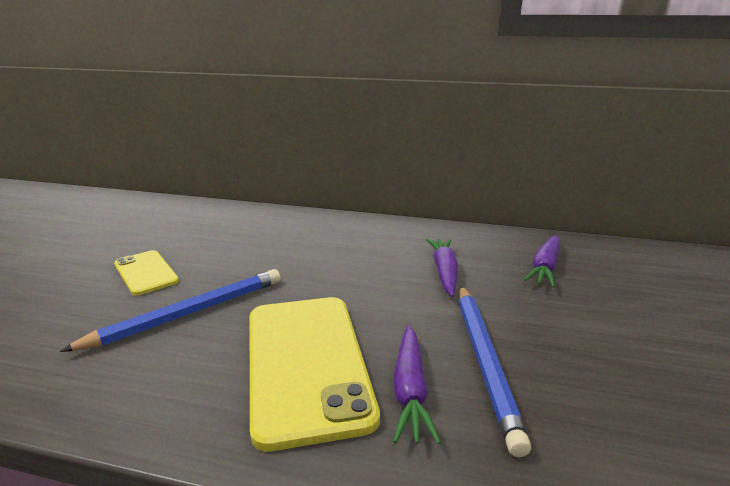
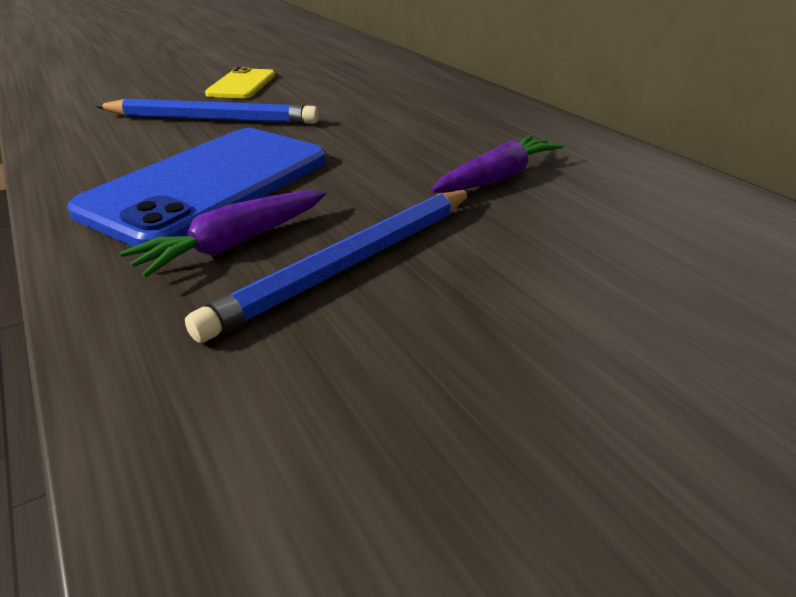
camera: 45 degrees right, 10 degrees up
(306, 363) = (209, 184): yellow phone -> blue phone
(545, 267) = (657, 228): purple carrot -> none

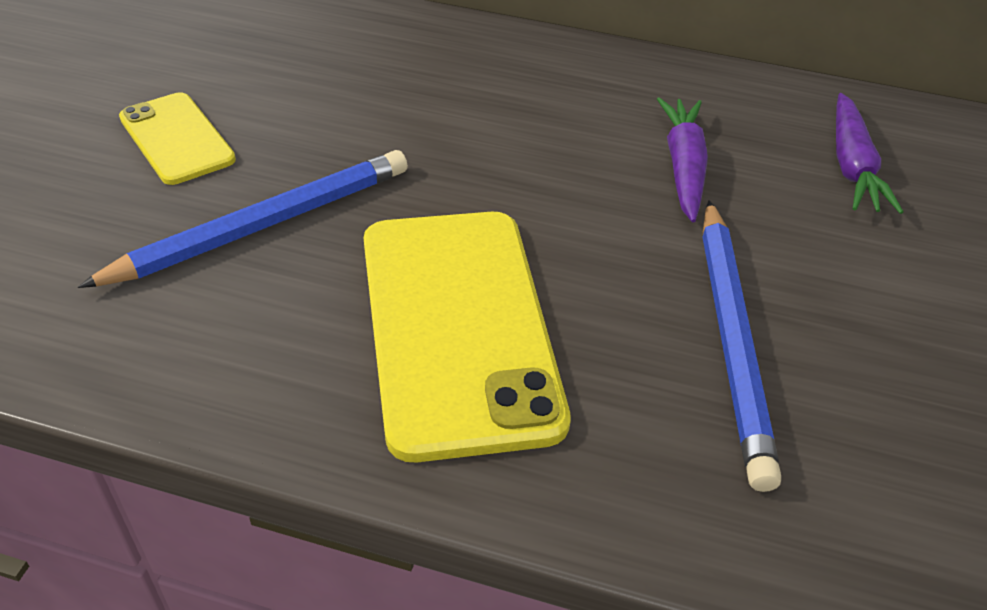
camera: 45 degrees left, 10 degrees up
(209, 184) = (457, 327): blue phone -> yellow phone
(235, 244) = (615, 382): purple carrot -> purple carrot (852, 166)

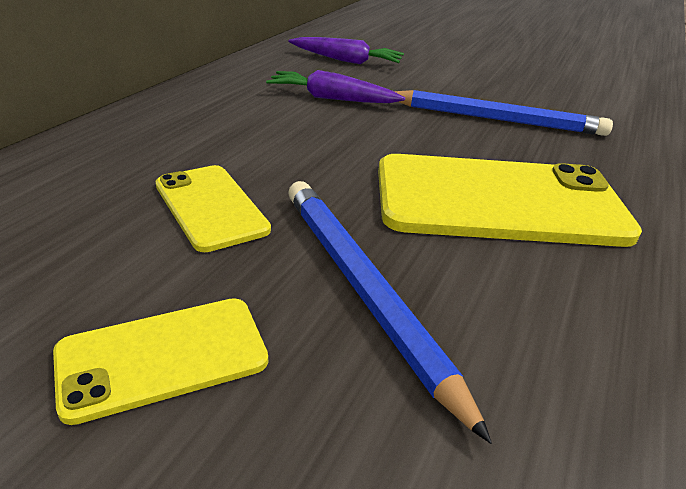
camera: 80 degrees left, 10 degrees down
(371, 122) = (211, 207): none -> yellow phone

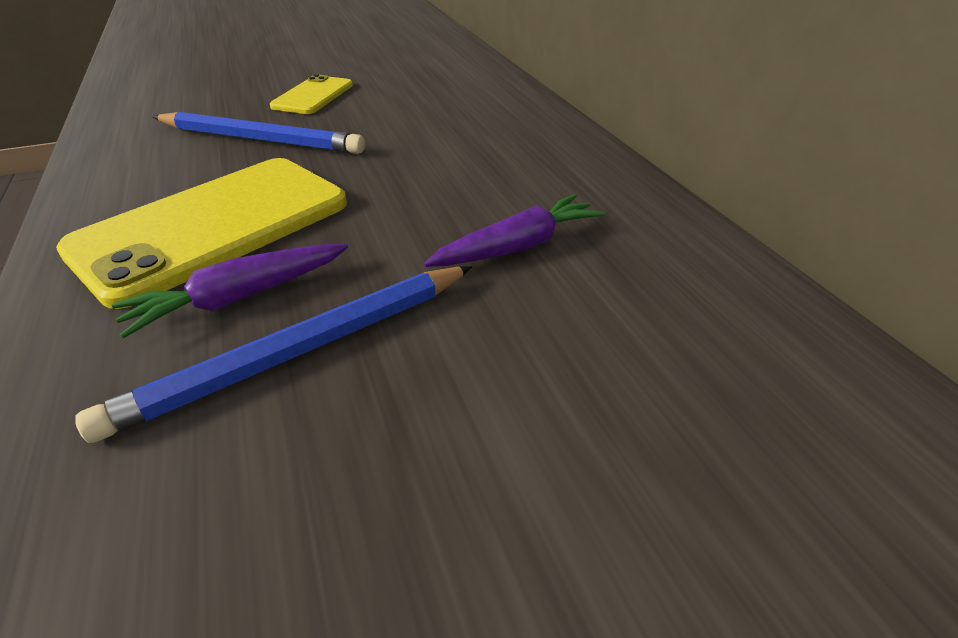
camera: 135 degrees right, 5 degrees up
(211, 207) = (400, 129): yellow phone -> none
(346, 60) = (668, 338): purple carrot -> purple carrot (239, 298)

